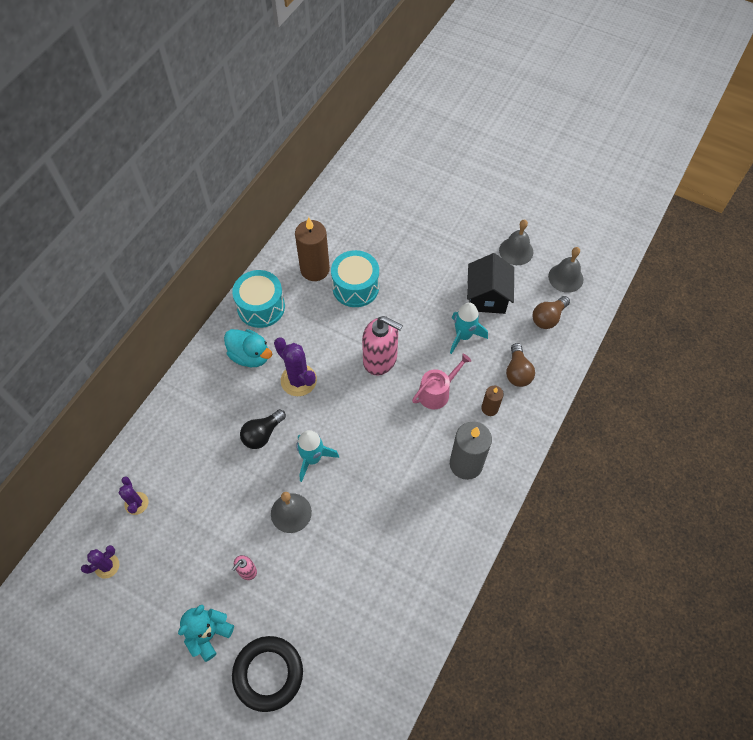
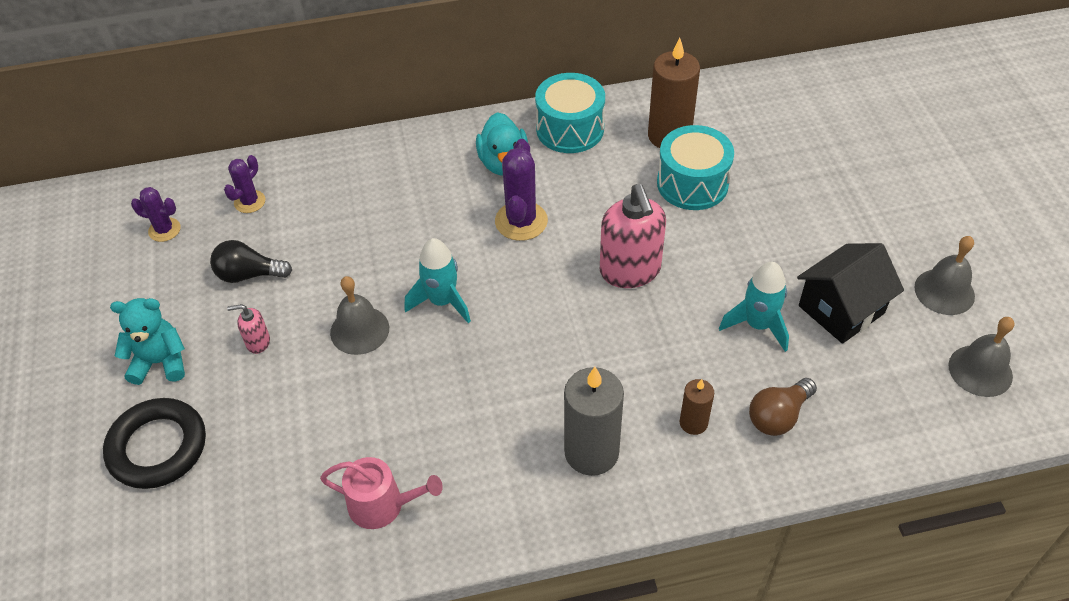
camera: 50 degrees right, 10 degrees down
(262, 434) = (425, 239): black light bulb -> black light bulb (249, 274)
(437, 392) = (652, 354): pink watering can -> pink watering can (382, 505)
(548, 318) = (896, 393): brown light bulb -> none

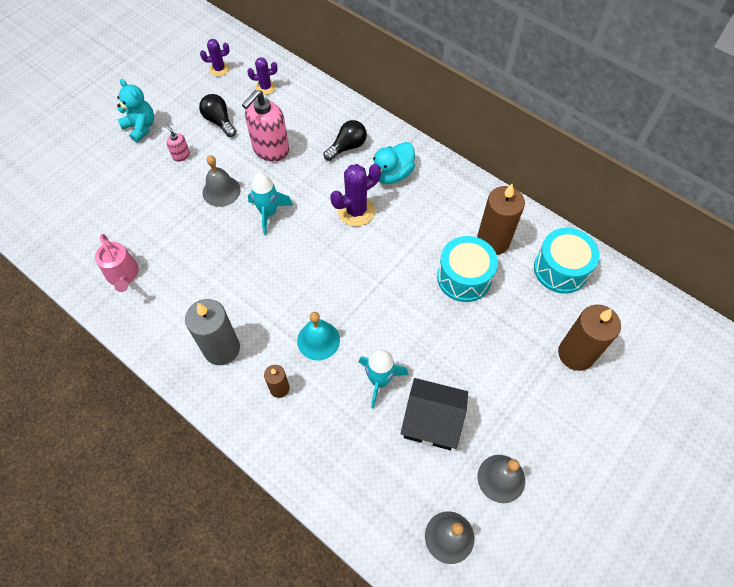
camera: 50 degrees right, 10 degrees up
(157, 447) = (93, 162): black ring -> none
(164, 230) = (219, 69): purple cactus -> purple cactus turned 75 degrees counterclockwise
(424, 178) = (347, 147): none -> black light bulb
(570, 129) = (449, 188): turquoise drum -> turquoise drum (560, 269)
(630, 271) = (365, 288): pink soap dispenser -> pink soap dispenser (270, 149)
(661, 351) = (318, 340): none -> turquoise bell
(778, 416) = (318, 432): brown light bulb -> none
(852, 155) = (576, 354): none -> brown candle

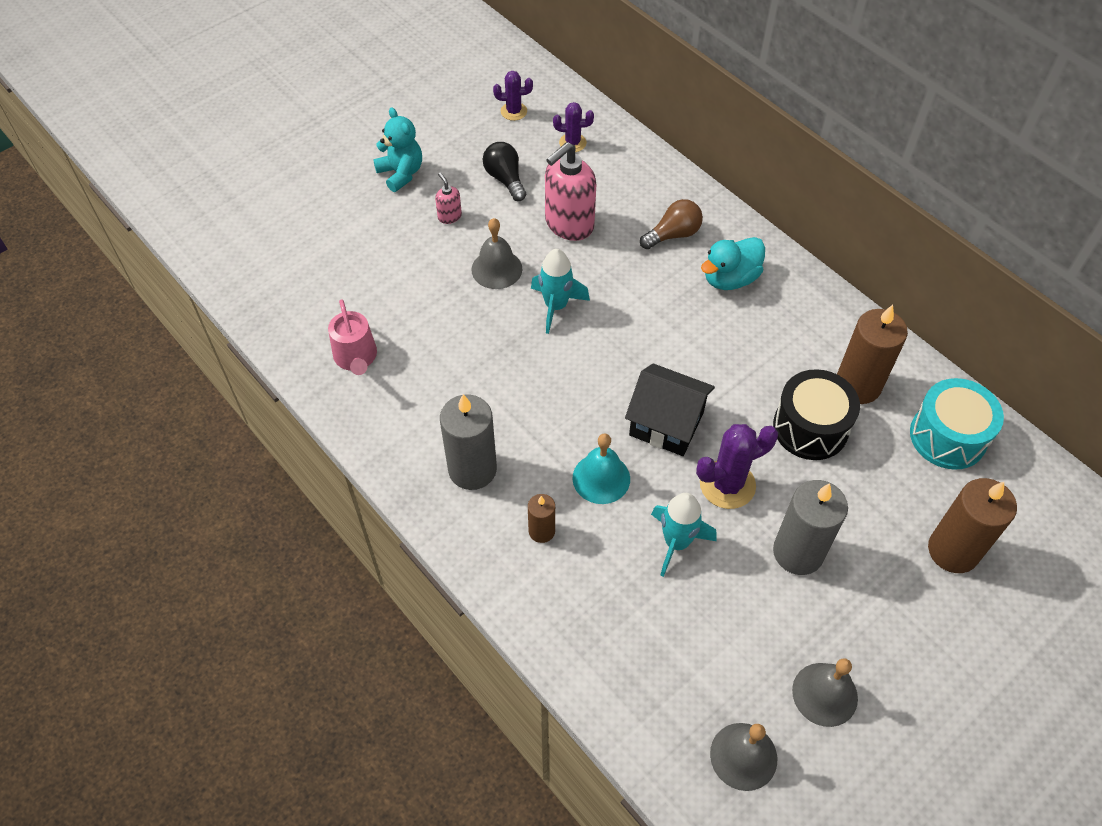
camera: 10 degrees right, 5 degrees down
(347, 147) = (673, 234): black light bulb -> brown light bulb
(356, 211) = (674, 320): purple cactus -> purple cactus (727, 484)
(431, 422) = (739, 606): black house -> black house (666, 424)
(464, 277) = (810, 427): turquoise drum -> black drum
(468, 373) = (798, 552): none -> grey candle

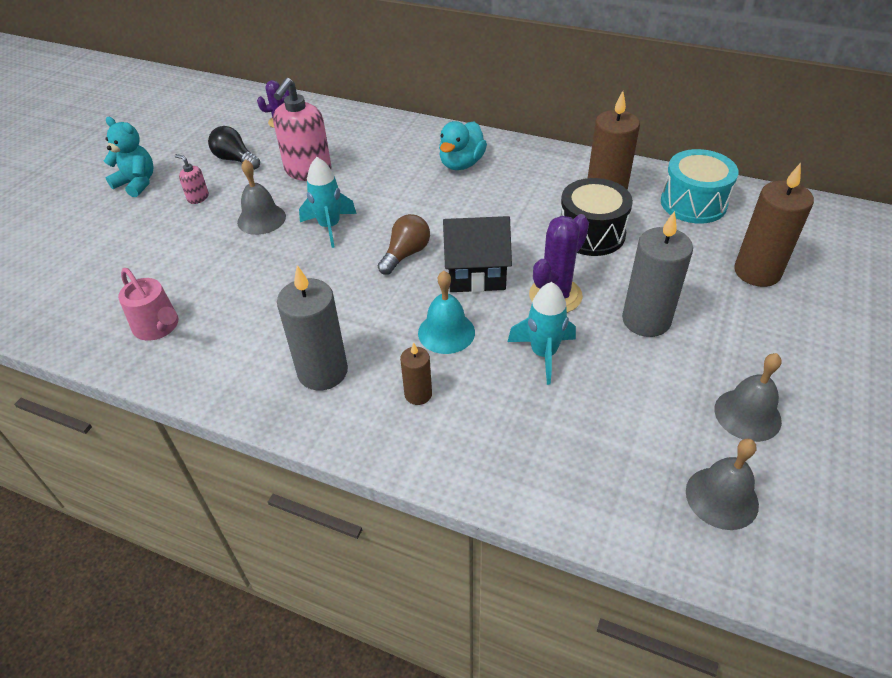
camera: 25 degrees left, 10 degrees down
(514, 111) = (218, 117): purple cactus -> none
(673, 234) = (398, 151): brown light bulb -> brown light bulb (406, 254)

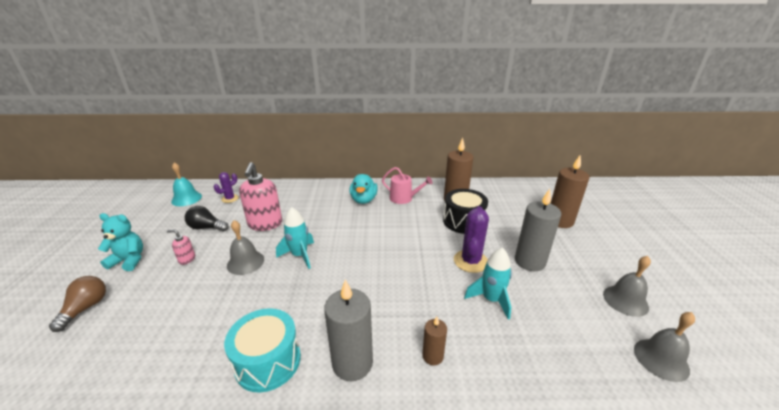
camera: 25 degrees left, 15 degrees down
(158, 327) = (191, 371): pink watering can -> pink watering can (404, 198)
(406, 254) = (362, 260): brown light bulb -> brown light bulb (86, 308)
(446, 332) = (422, 304): turquoise bell -> turquoise bell (186, 198)
(476, 273) = (414, 260): black house -> none
(693, 203) = (501, 194): turquoise drum -> turquoise drum (268, 361)

